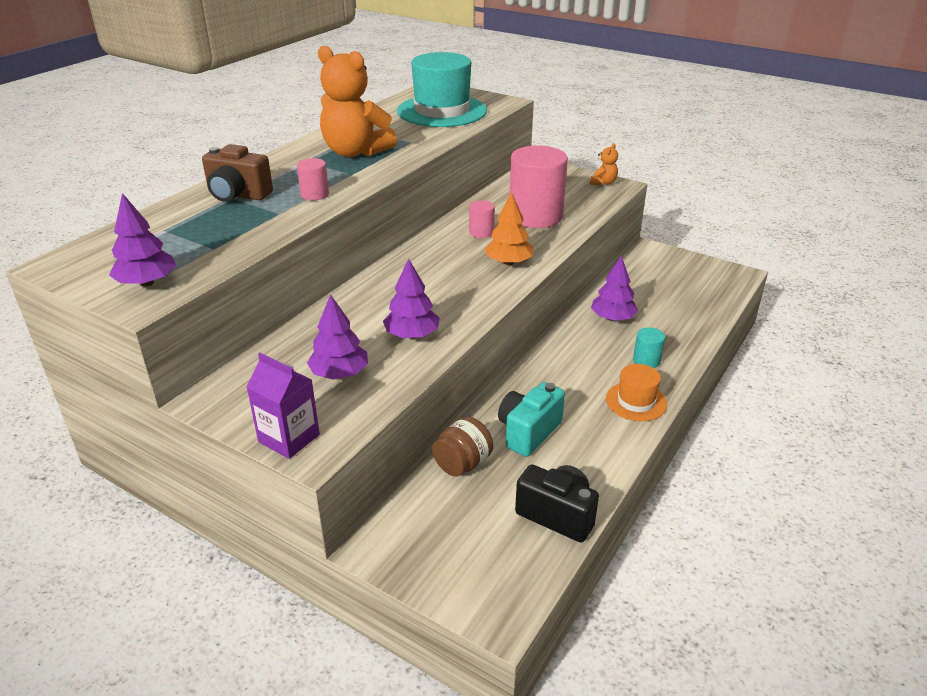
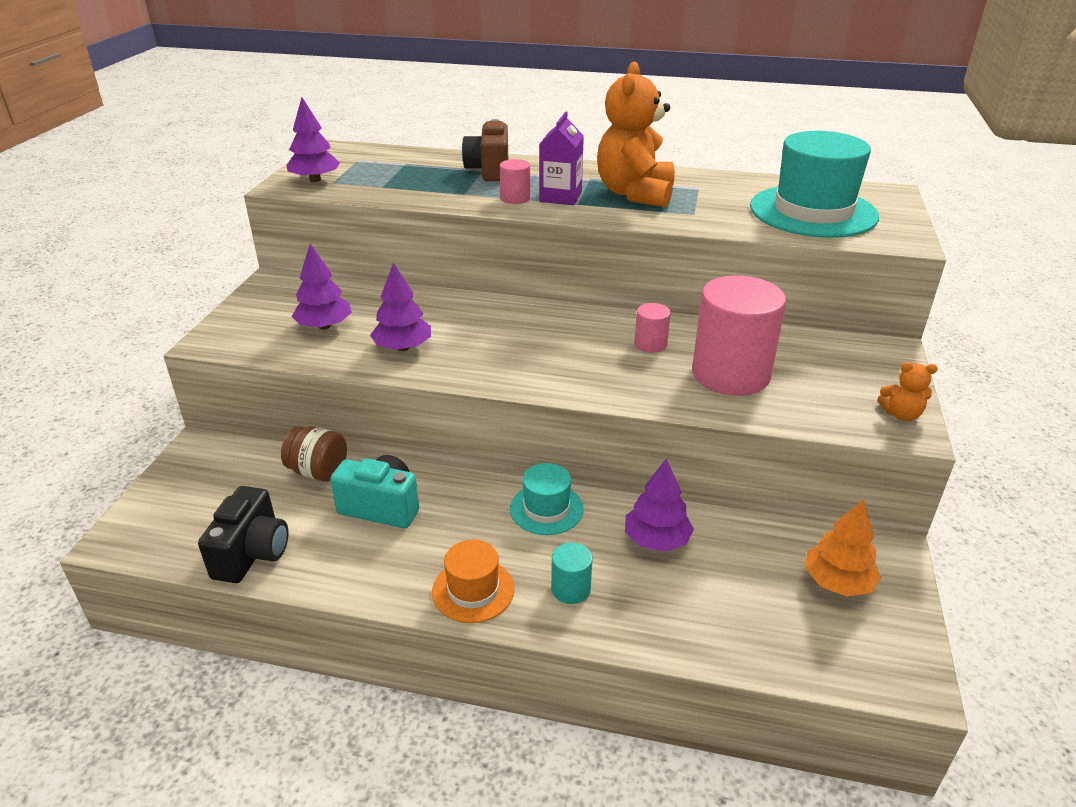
camera: 70 degrees right, 0 degrees up
(289, 438) = (227, 326): purple carton -> purple carton (560, 197)
(508, 262) = (590, 376): orange tree -> orange tree (837, 582)
(565, 353) = (546, 509): none -> turquoise hat

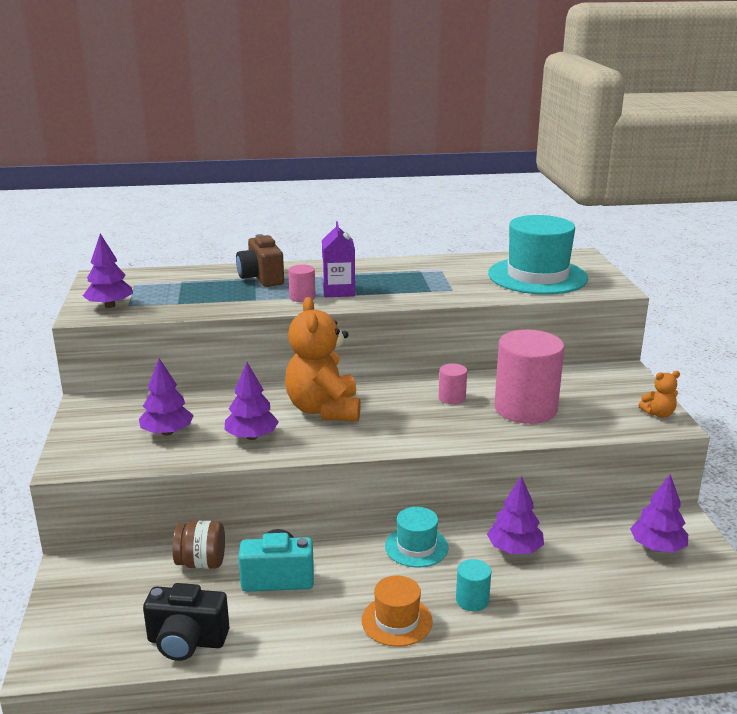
camera: 20 degrees left, 10 degrees down
(252, 554) = (186, 642): black camera -> black camera turned 105 degrees clockwise
(635, 194) = (396, 281): orange teddy bear -> orange teddy bear (324, 410)
(837, 582) = (657, 547): orange tree -> purple tree

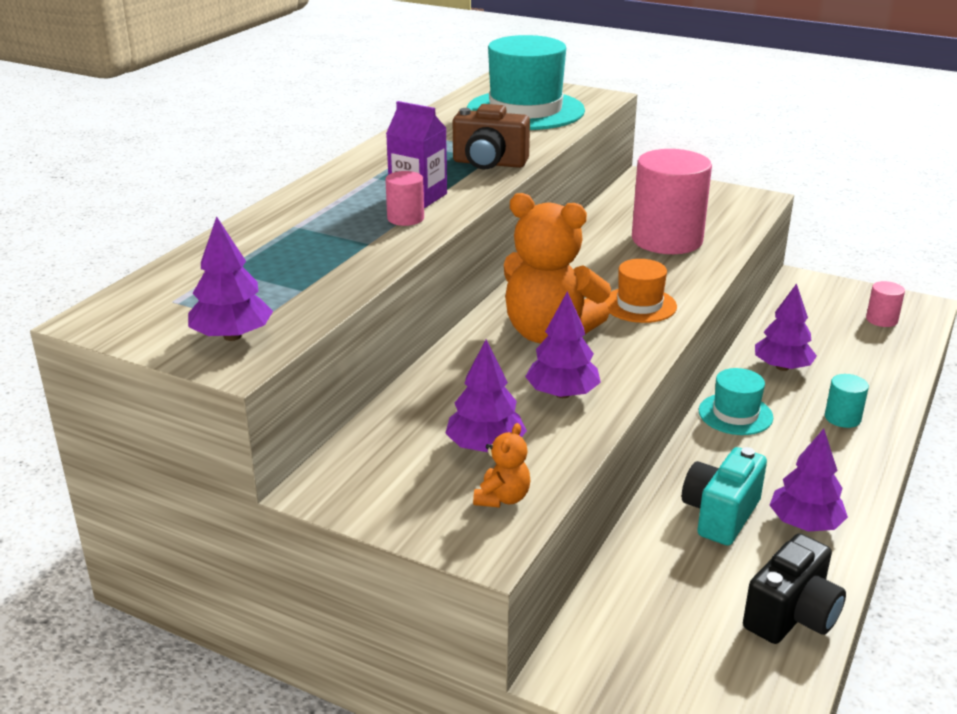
camera: 55 degrees left, 5 degrees up
(201, 563) = (647, 559): brown jar -> none
(261, 278) = (303, 223): brown camera -> brown camera (489, 163)
(396, 621) = (846, 469): orange hat -> orange hat (639, 305)
(452, 397) = (604, 262): pink cylinder -> pink cylinder (881, 320)
(657, 547) = (832, 306): purple tree -> purple tree (805, 524)
(658, 414) = (738, 196): orange teddy bear -> orange teddy bear (502, 498)

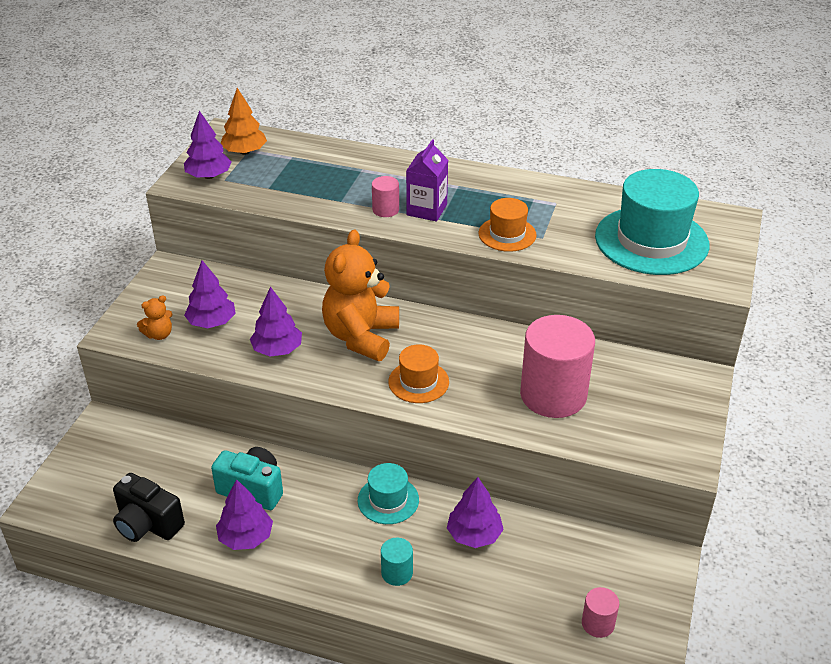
camera: 80 degrees right, 10 degrees up
(178, 305) = (244, 152): none -> orange tree
(489, 163) = (507, 234): brown camera -> orange hat
(502, 498) = (159, 334): orange teddy bear -> orange teddy bear turned 45 degrees counterclockwise

